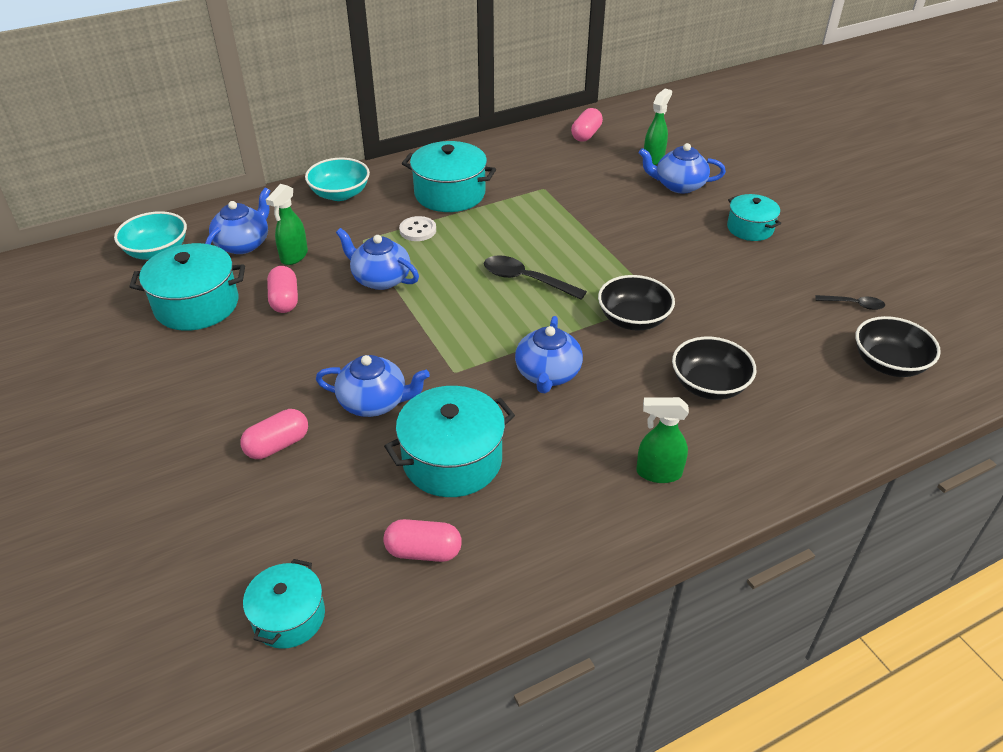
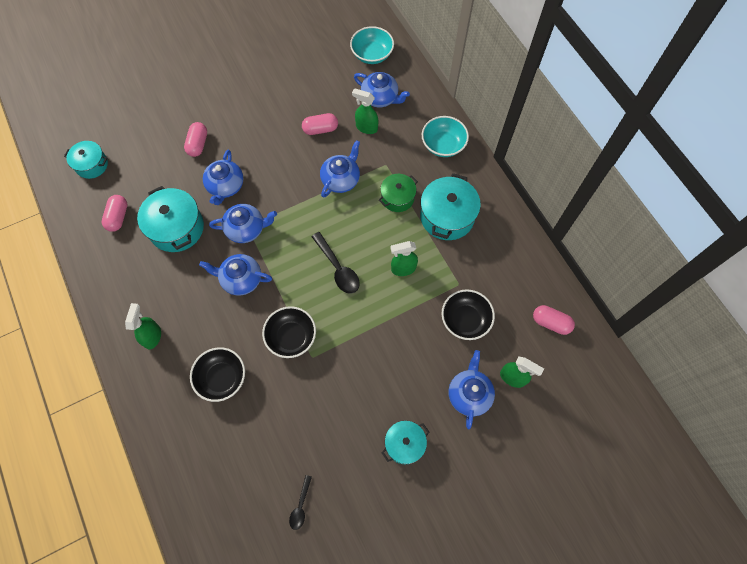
camera: 90 degrees right, 25 degrees up
(197, 305) = (317, 86): turquoise pot -> none
(277, 445) = (198, 144): pink capsule -> pink capsule turned 45 degrees clockwise
(418, 230) = (397, 198): white button -> green pot
(459, 373) = (246, 229): none -> blue teapot
(524, 227) = (403, 268): none -> green spray bottle
(526, 280) = (338, 268): black spoon -> black spoon turned 120 degrees clockwise
(888, 363) = (232, 512): black bowl -> black bowl (465, 320)

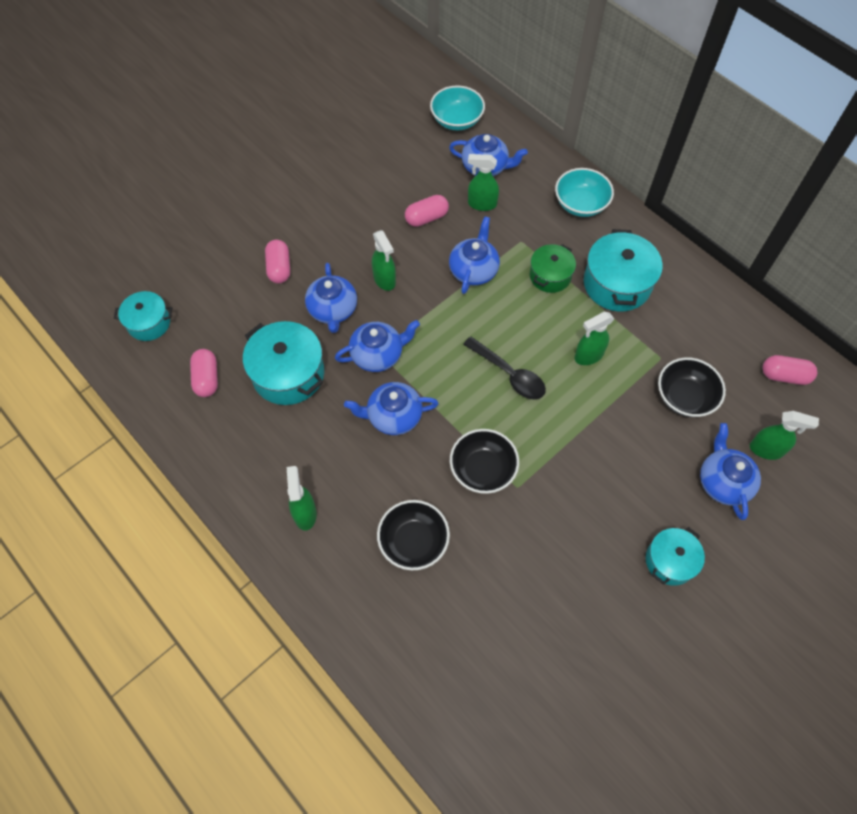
camera: 15 degrees left, 5 degrees down
(271, 171) = (384, 280): none -> green spray bottle
(300, 506) = (572, 671): black spoon -> none

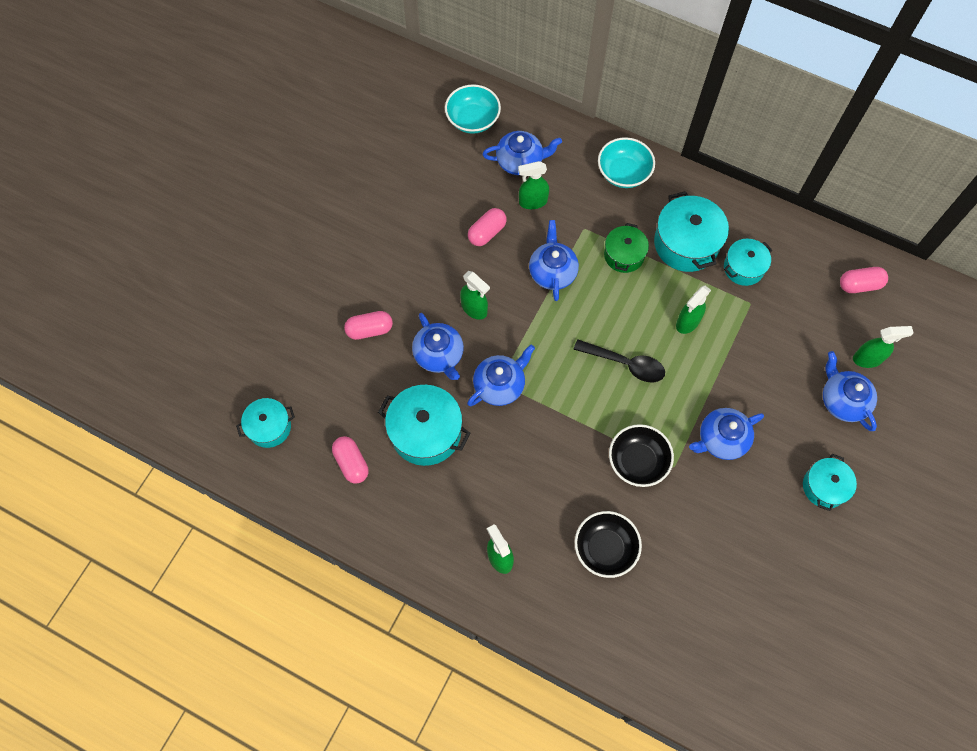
camera: 20 degrees left, 5 degrees up
(279, 268) = (369, 330): pink capsule -> pink capsule turned 75 degrees counterclockwise
(393, 416) = (539, 439): blue teapot -> blue teapot (721, 439)
(667, 323) = (743, 268): none -> turquoise pot
(685, 397) = (784, 333): black bowl -> none

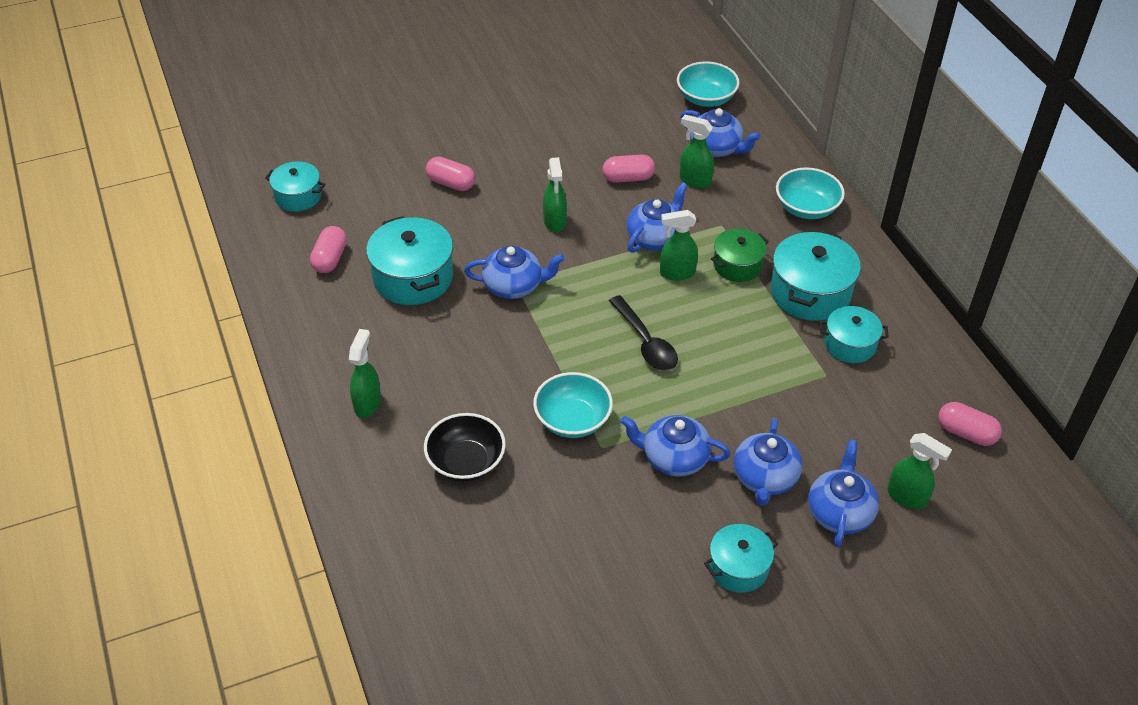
camera: 40 degrees right, 20 degrees down
(439, 355) = (487, 234): blue teapot -> blue teapot (764, 478)
(638, 461) = (572, 420): black bowl -> turquoise bowl
(687, 322) = (743, 350): green spray bottle -> green spray bottle (677, 273)

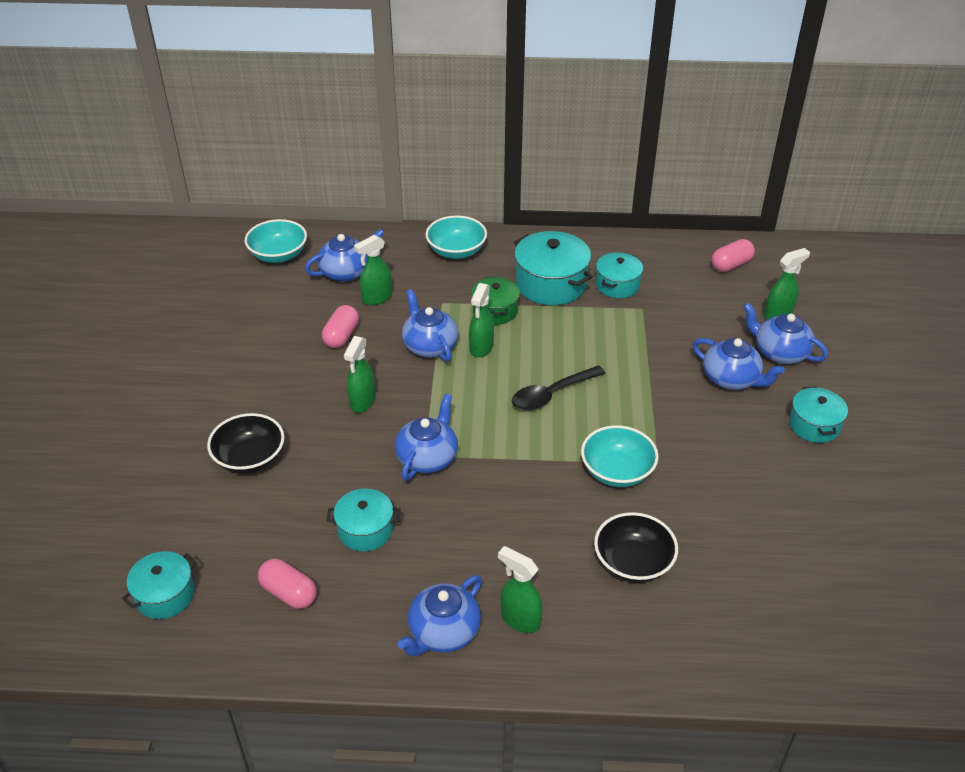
camera: 65 degrees left, 5 degrees down
(413, 277) = (365, 530): turquoise pot -> turquoise pot, size x0.62
(451, 183) = (250, 459): pink capsule -> black bowl
(555, 222) = (362, 402): green spray bottle -> green spray bottle turned 90 degrees clockwise
(646, 342) = (551, 394): black spoon -> black spoon turned 150 degrees clockwise
(673, 458) = (688, 422): blue teapot -> blue teapot (443, 632)

